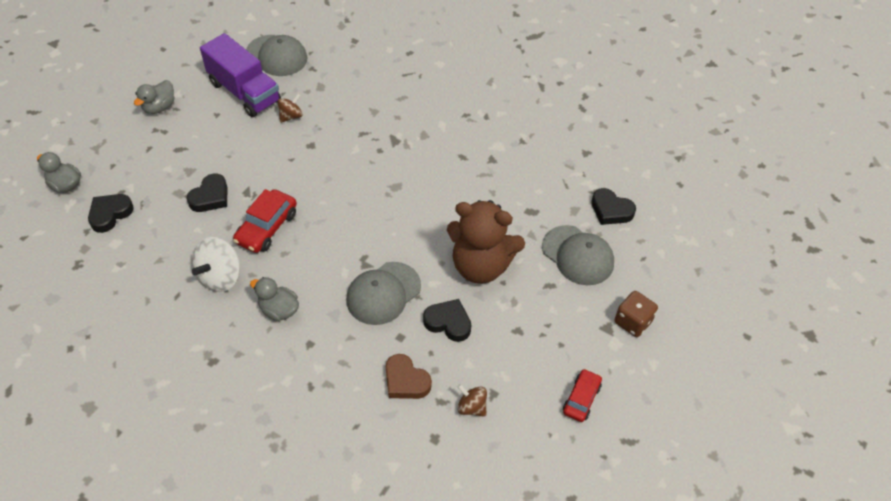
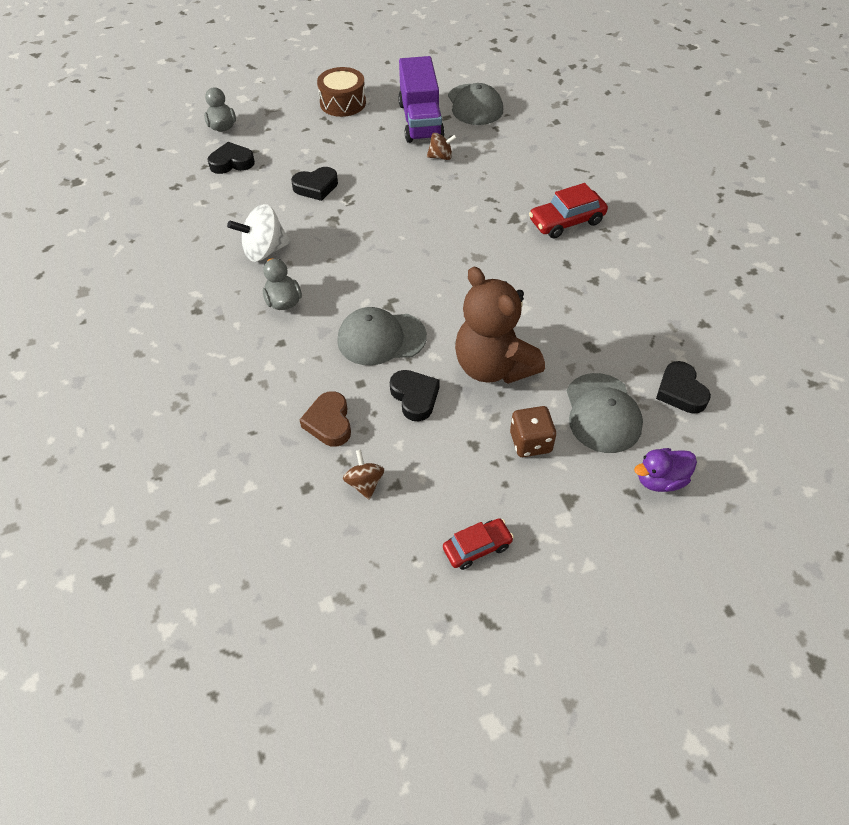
camera: 40 degrees right, 0 degrees up
(159, 107) = (343, 103): grey duck -> brown drum
(267, 228) = (336, 233): red car -> red car (566, 221)
(633, 322) = (603, 511): brown dice -> brown dice (530, 442)
(647, 279) = (660, 480): none -> purple duck

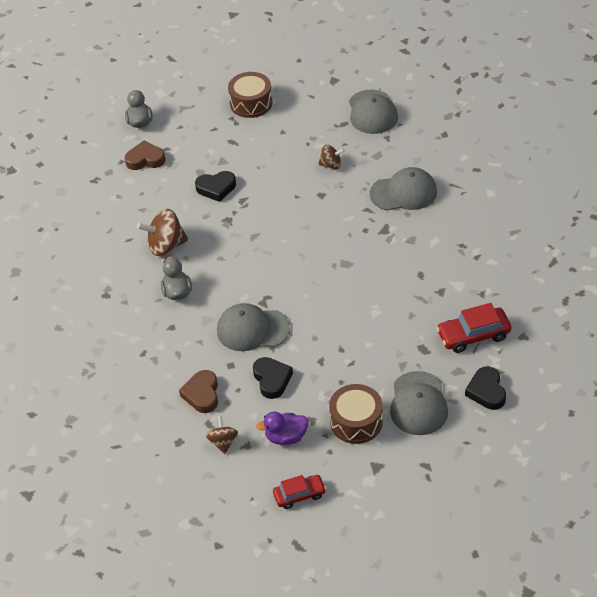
camera: 10 degrees right, 5 degrees down
(232, 162) = (145, 159): black heart -> brown heart
(264, 251) = (166, 246): white spinning top -> brown spinning top
(420, 121) = (319, 127): purple truck -> none
(493, 366) = (339, 359): brown teddy bear -> none
(527, 180) = (403, 193): none -> grey cap
(530, 442) = (356, 422): brown dice -> brown drum
(566, 221) = (429, 235): red car -> red car (473, 335)
(660, 480) = (450, 458): purple duck -> purple duck (286, 437)

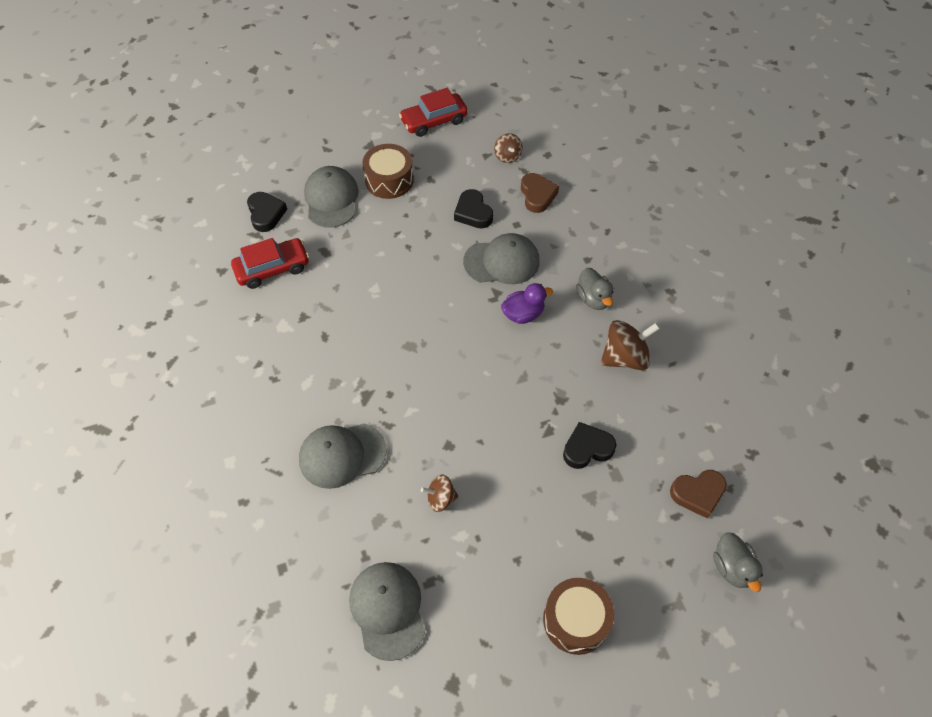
camera: 170 degrees right, 10 degrees up
(286, 437) = (452, 164): purple duck -> purple duck (523, 314)
(299, 495) = (434, 121): red car -> red car, size x1.52

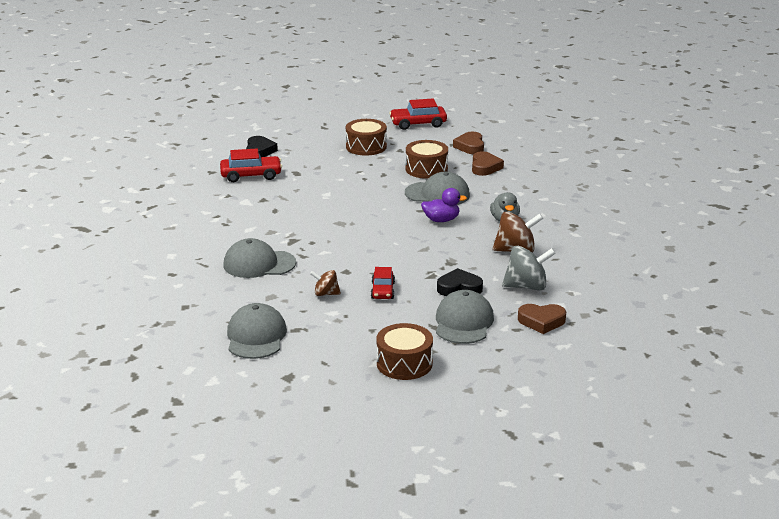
camera: 15 degrees right, 30 degrees down
(331, 199) = (315, 150): grey cap -> grey cap (463, 322)
(473, 213) = (426, 169): black heart -> brown drum
(503, 475) = (383, 291): none -> red car
(507, 156) = (470, 146): brown spinning top -> brown heart
(659, 427) = (526, 286): none -> grey spinning top
(732, 567) = (551, 359): grey duck -> none

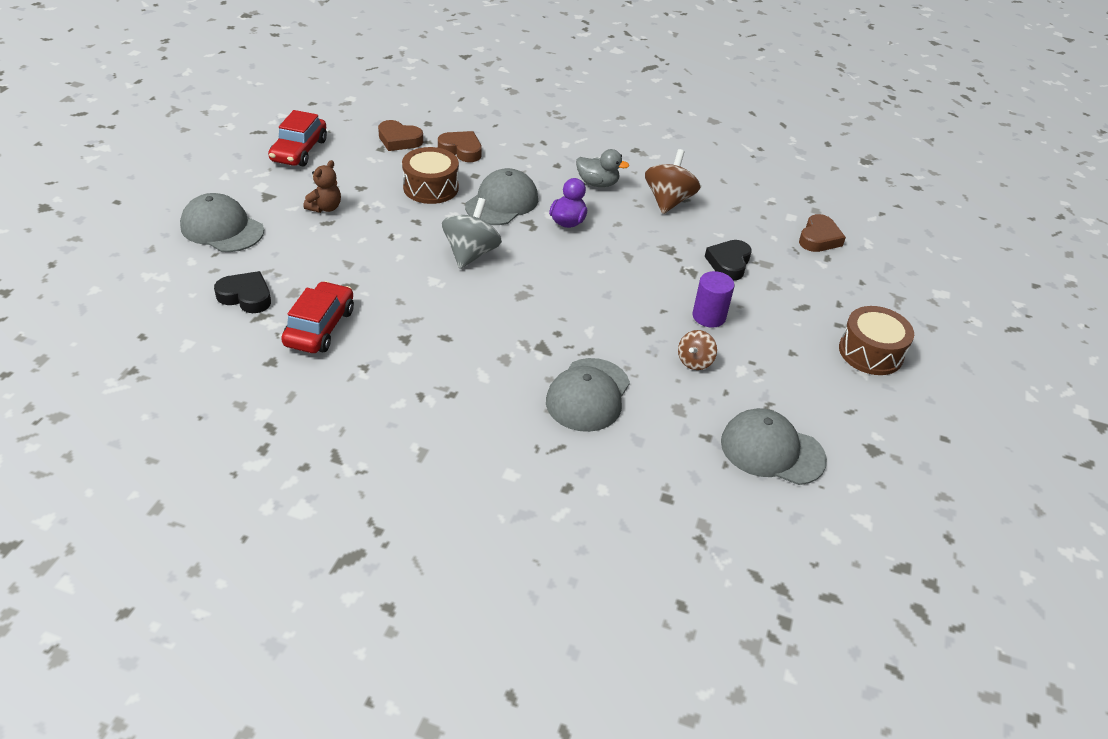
camera: 70 degrees left, 15 degrees up
(366, 147) = (325, 208): brown drum -> brown teddy bear
(383, 291) = (709, 316): red car -> purple cylinder
(463, 322) = (801, 285): grey cap -> grey cap (222, 228)
(526, 286) = (746, 222): grey spinning top -> grey spinning top (471, 253)

